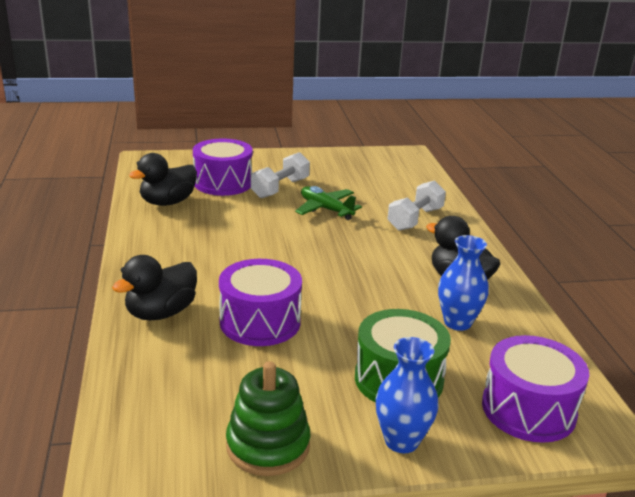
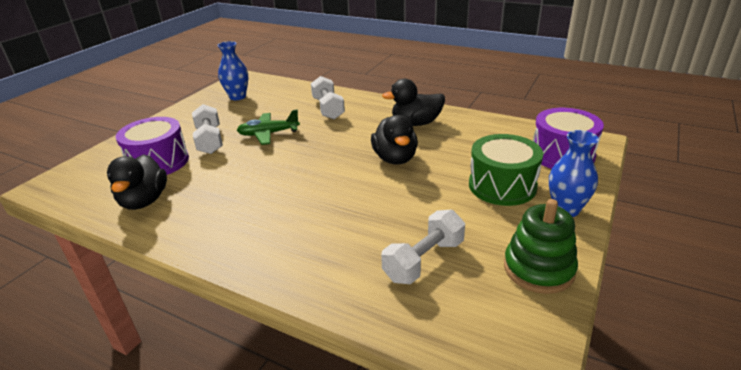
camera: 50 degrees left, 5 degrees up
(161, 313) = (319, 265): black duck -> black duck (395, 158)
(216, 367) = (424, 260): none -> white dumbbell
(260, 322) = (384, 217): purple drum -> none
(457, 322) = (460, 142): blue vase -> blue vase (237, 97)

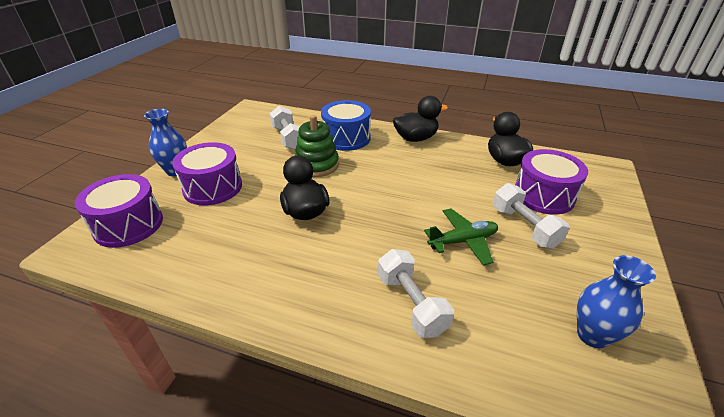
camera: 170 degrees right, 5 degrees up
(329, 253) = (346, 138): none -> blue drum
(416, 123) = (276, 272): black duck -> black duck (416, 138)
(424, 260) = (288, 138): white dumbbell -> white dumbbell turned 60 degrees counterclockwise
(502, 186) = (213, 187): green drum -> purple drum
(538, 269) = (222, 138): green stacking toy -> green stacking toy (317, 165)

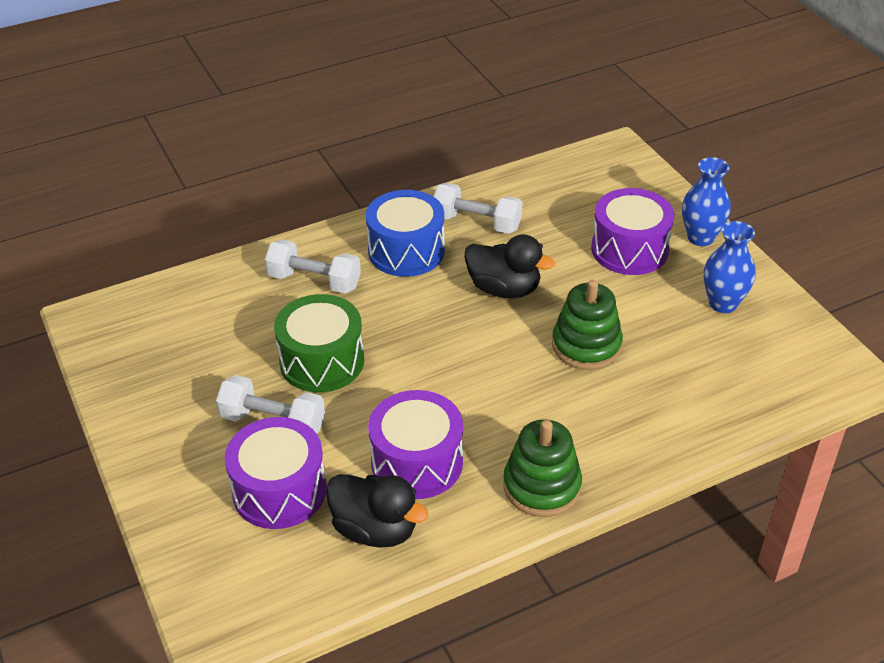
camera: 135 degrees right, 5 degrees up
(128, 225) = (618, 183): purple drum -> purple drum (417, 462)
(288, 138) = (692, 358): white dumbbell -> white dumbbell (476, 222)
(346, 138) = (627, 414): blue drum -> blue drum (406, 251)
(416, 138) = (542, 486): black duck -> green stacking toy
(463, 241) = (322, 361): green plane -> green drum
(592, 335) = (157, 347): blue vase -> blue vase (723, 303)

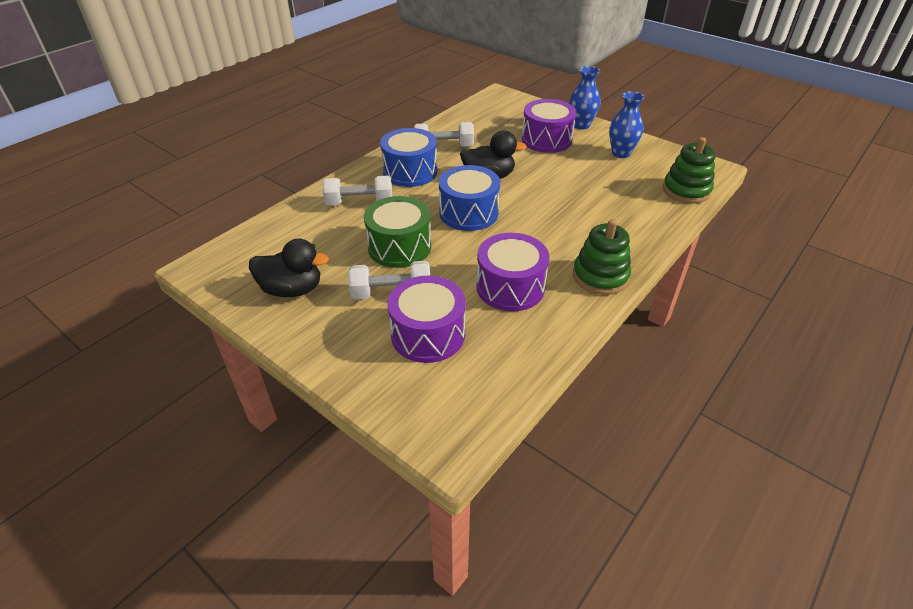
camera: 25 degrees left, 0 degrees up
(375, 529) = (514, 336): black duck -> black duck (292, 289)
(439, 337) = (468, 213): none -> blue drum
(586, 345) = (562, 193): green stacking toy -> green stacking toy (686, 190)

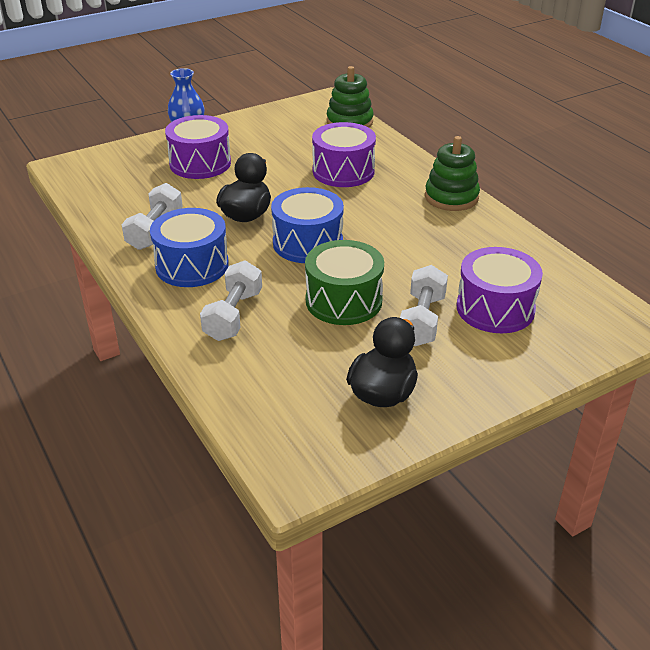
camera: 70 degrees left, 5 degrees down
(510, 287) = (445, 246): purple drum -> purple drum (343, 171)
(621, 153) = (263, 132): blue vase -> none

